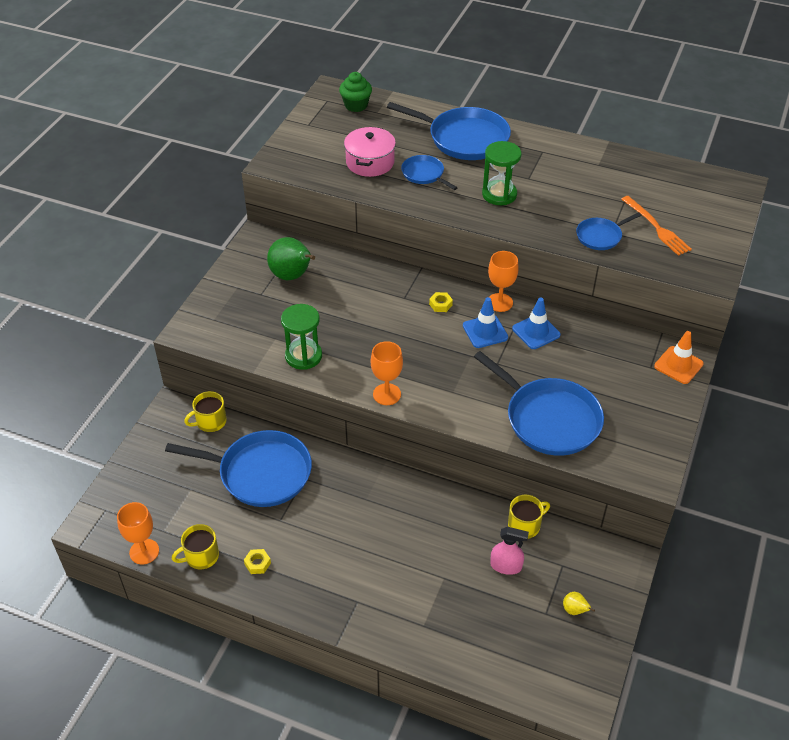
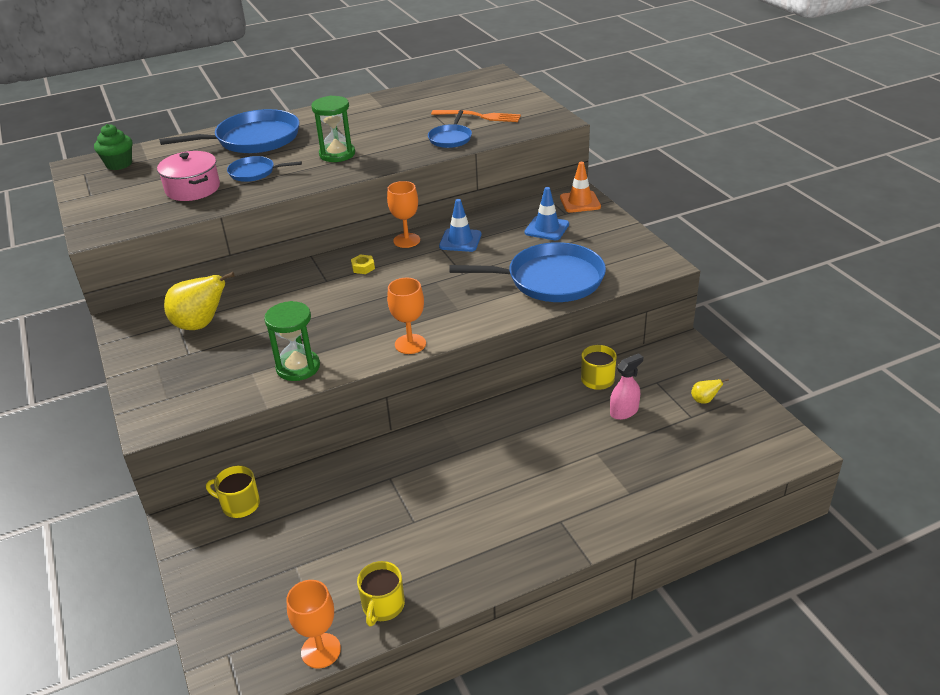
camera: 45 degrees left, 10 degrees down
(210, 422) = (239, 504): yellow mug -> yellow mug turned 90 degrees clockwise
(257, 563) = (442, 567): yellow nut -> none
(260, 473) = (345, 504): blue pan -> none
(292, 276) = (201, 325): green pear -> yellow pear
(485, 331) = (423, 262): blue traffic cone -> blue traffic cone (546, 228)

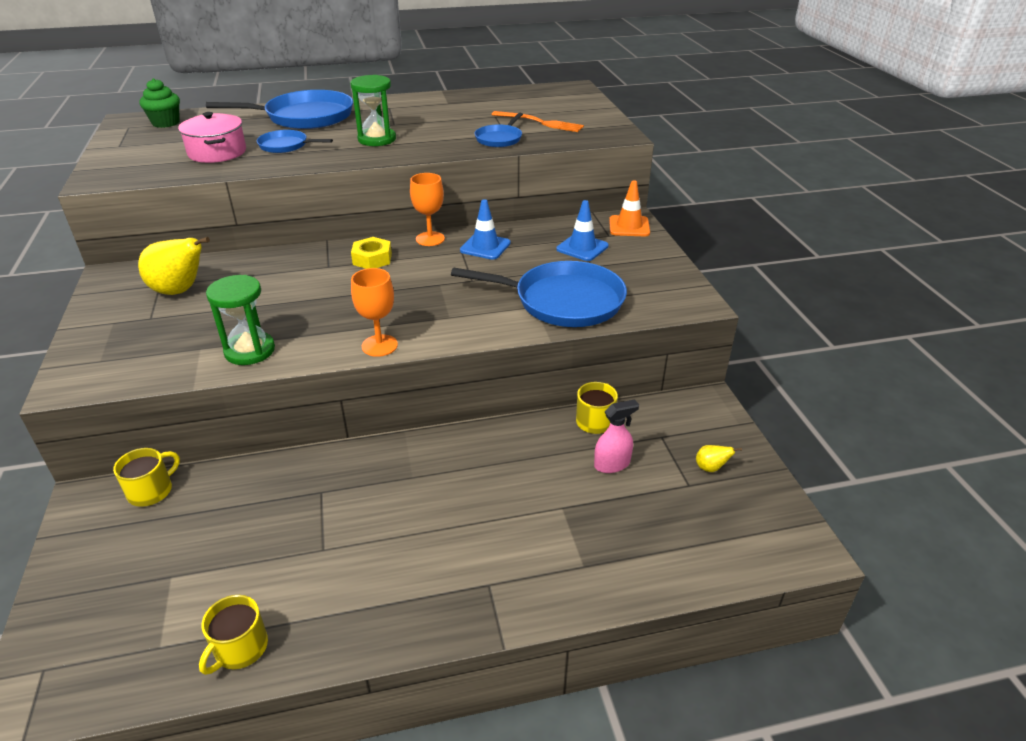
camera: 10 degrees right, 0 degrees up
(239, 504) = (151, 491): yellow mug -> yellow mug turned 105 degrees clockwise
(321, 650) = (143, 691): orange goblet -> none
(363, 267) = (372, 259): yellow nut -> yellow nut, size x1.58

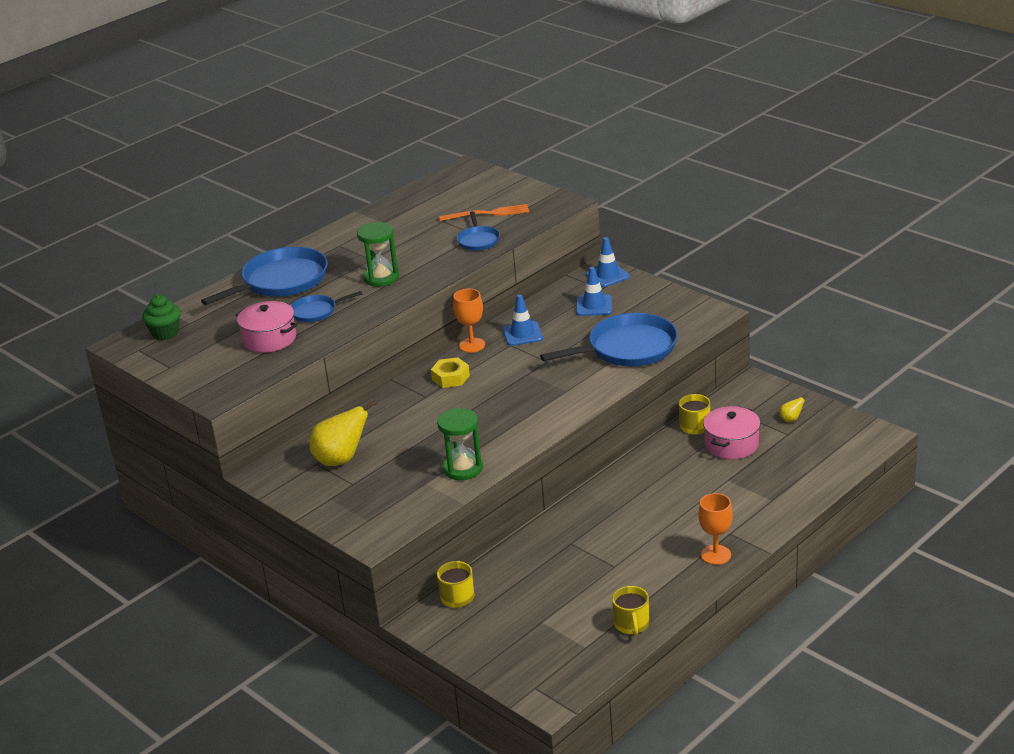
camera: 30 degrees left, 5 degrees down
(379, 345) = (546, 427): orange goblet -> orange goblet (716, 555)
(612, 464) = (731, 444): pink spray bottle -> pink pot
(629, 226) = (607, 275): orange traffic cone -> blue traffic cone

